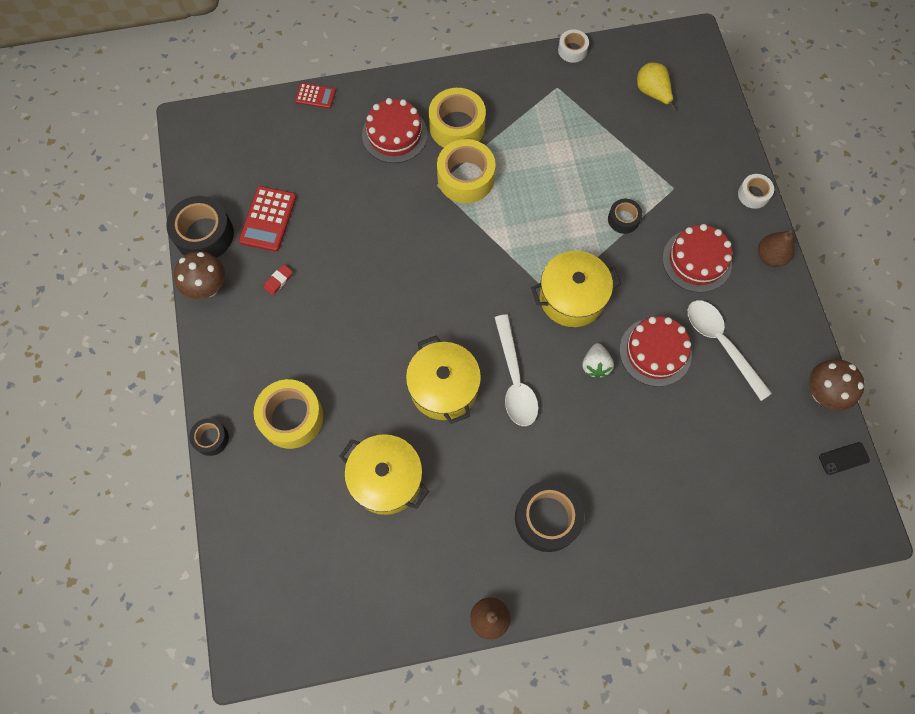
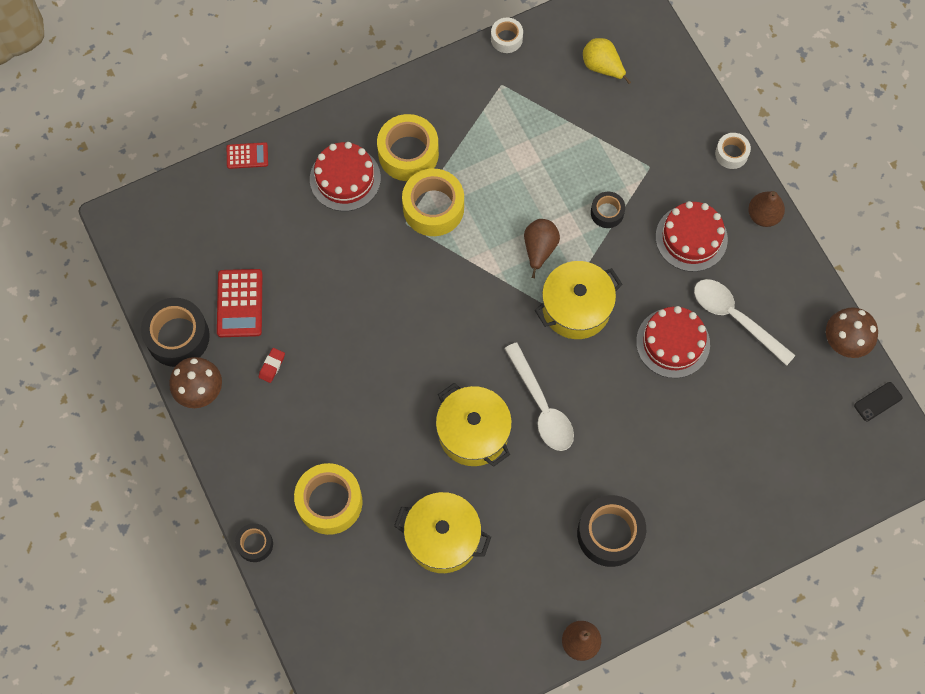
camera: 15 degrees left, 0 degrees up
(552, 237) = (539, 249): none -> brown pear
(595, 365) = (617, 371): white strawberry -> none

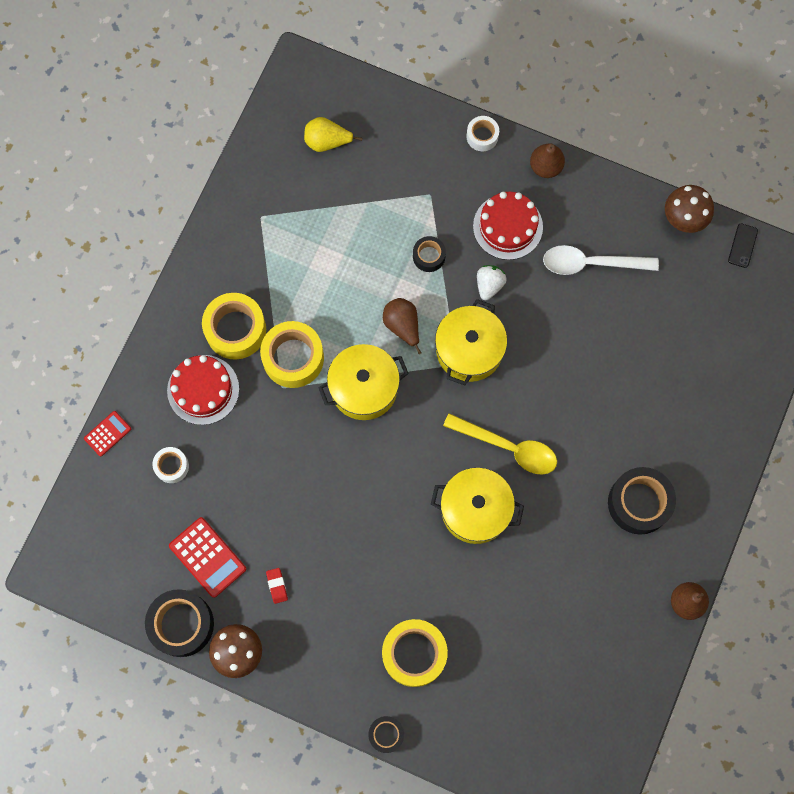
camera: 40 degrees left, 5 degrees up
(443, 538) = (522, 609): yellow pot -> yellow pot (364, 388)
(506, 39) = (232, 176): white tape -> white tape (172, 466)
(541, 406) = (508, 447): white spoon -> yellow spoon
(636, 271) = (489, 285): none -> white strawberry
(673, 343) = (562, 319): red cake -> none

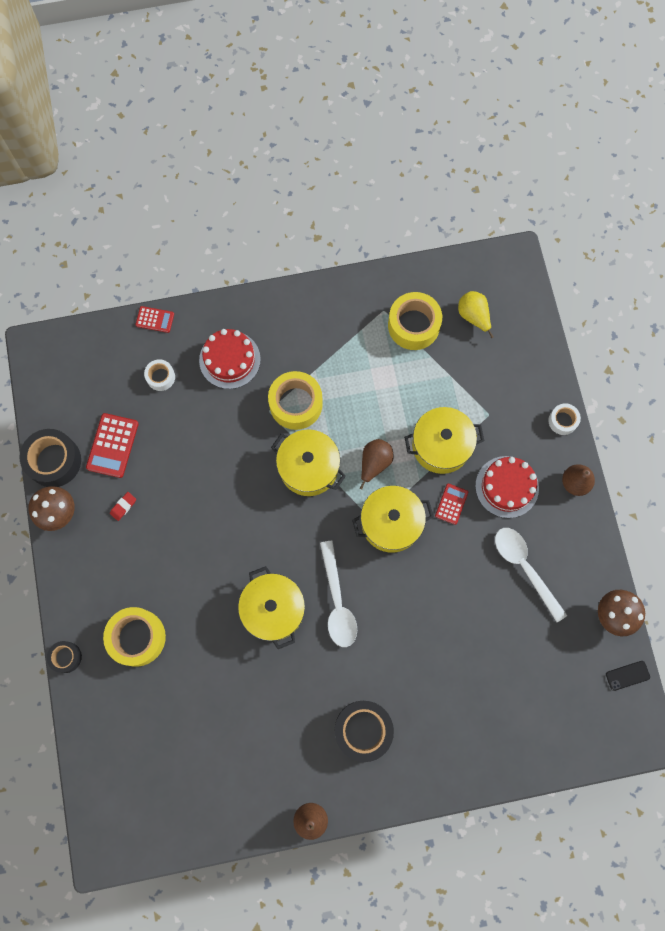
camera: 55 degrees right, 0 degrees up
(235, 330) = (288, 351): yellow tape -> yellow tape (413, 325)
(429, 256) = (441, 446): black tape -> yellow pot
(489, 285) = (451, 504): white strawberry -> red calculator
(508, 447) = (337, 601): yellow spoon -> white spoon

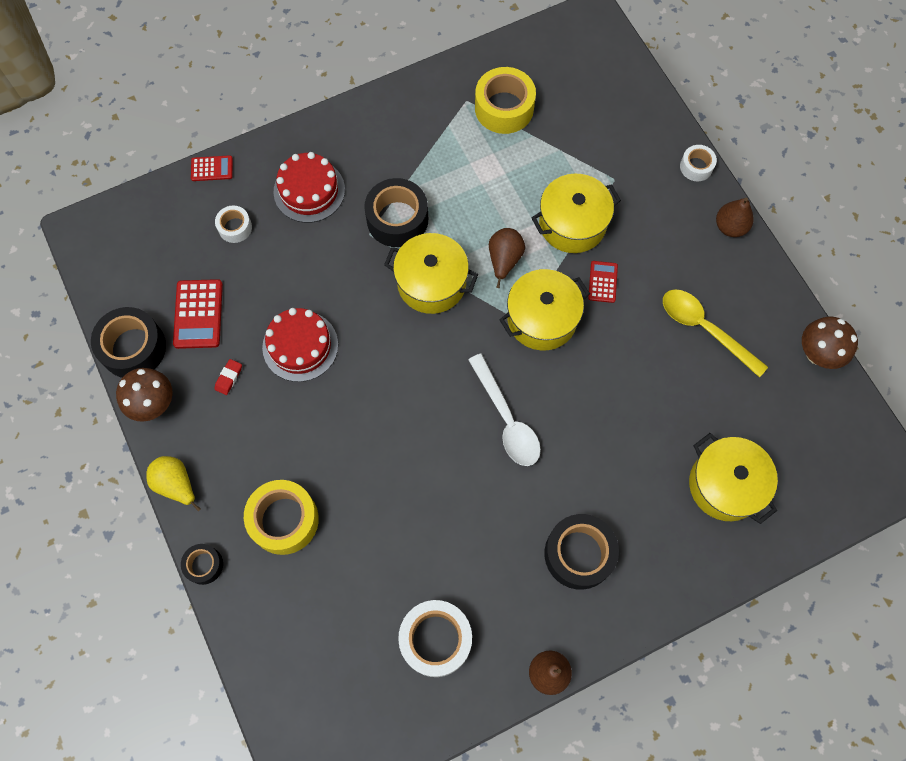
camera: 15 degrees left, 5 degrees down
(230, 767) = (435, 639): none -> white tape
(273, 609) = (436, 447): yellow pot -> yellow pot (725, 485)
(296, 404) = (397, 219): yellow tape -> black tape
(473, 316) = (566, 84): yellow pear -> yellow pear (176, 484)
(507, 487) = (658, 249): red cake -> red cake (300, 346)
(525, 568) = (705, 329): white spoon -> yellow spoon
(627, 675) = (854, 414): black phone -> none

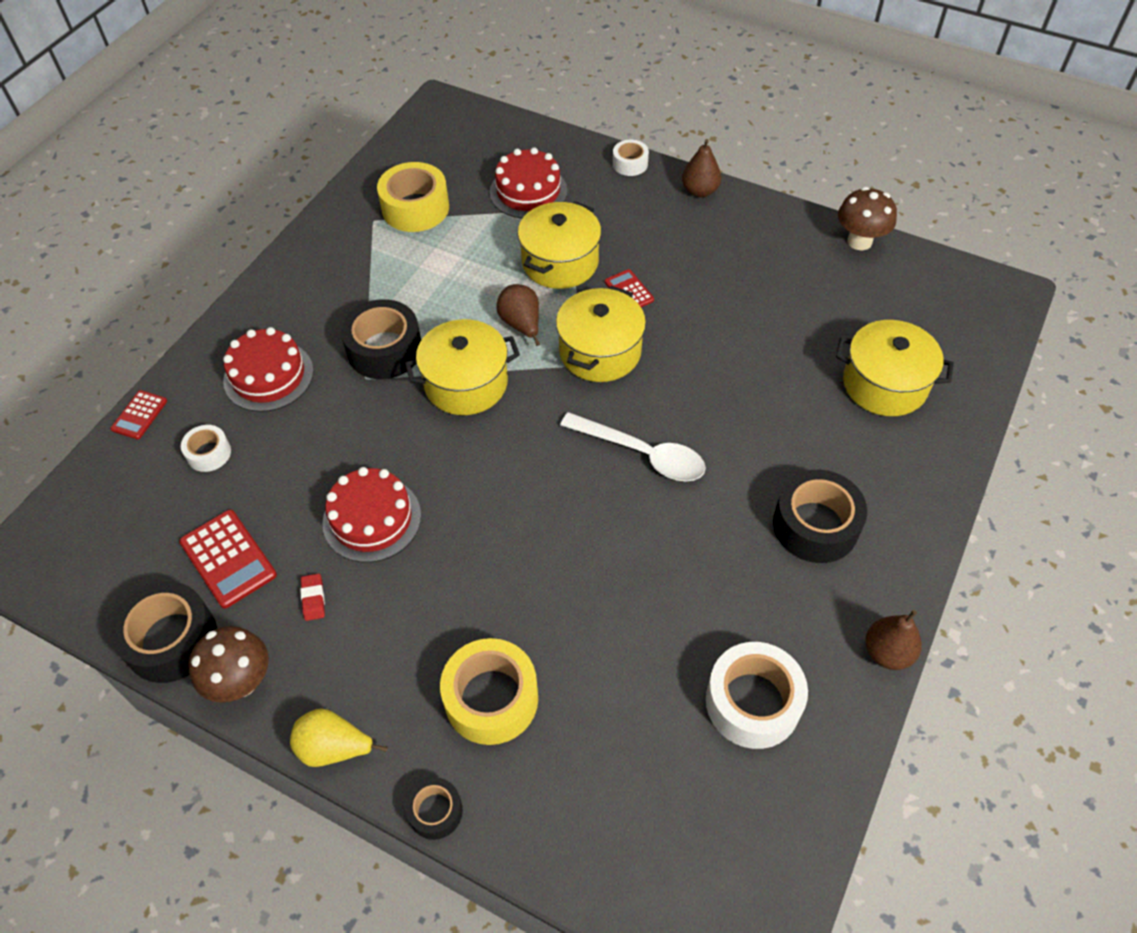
camera: 35 degrees left, 15 degrees down
(212, 169) = (139, 415): red calculator -> red calculator turned 150 degrees clockwise
(598, 144) = (528, 191): none -> red cake
(705, 329) = (751, 276): yellow spoon -> none

